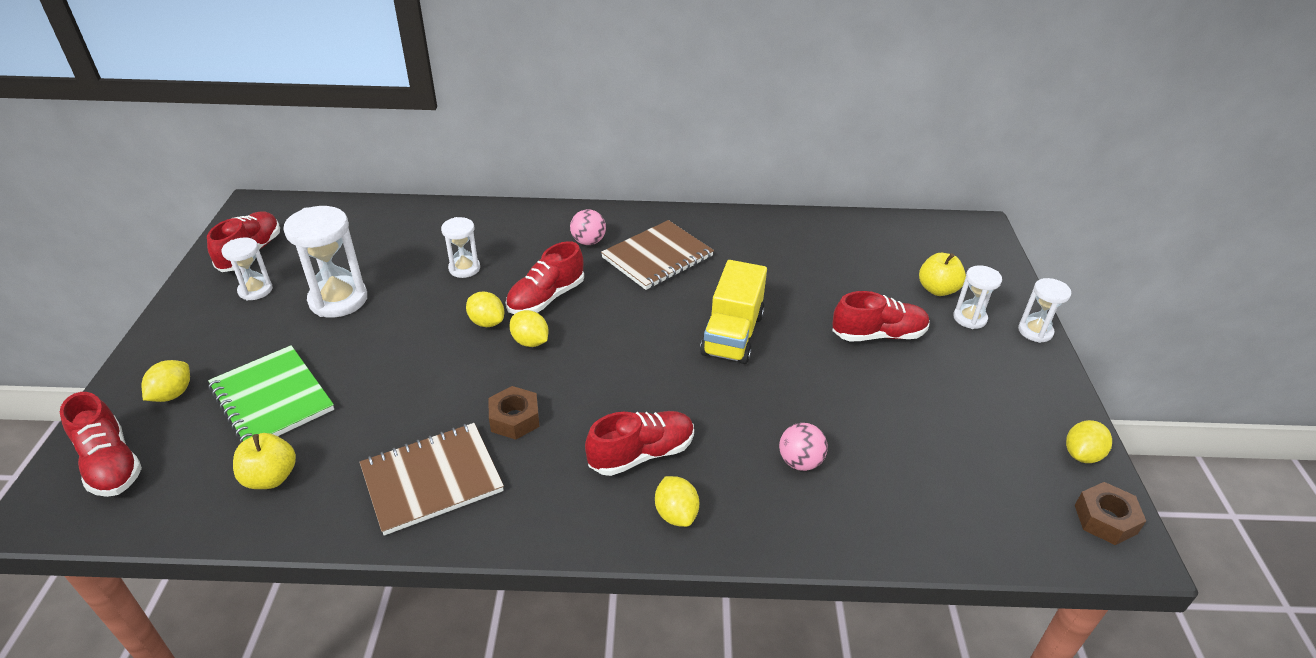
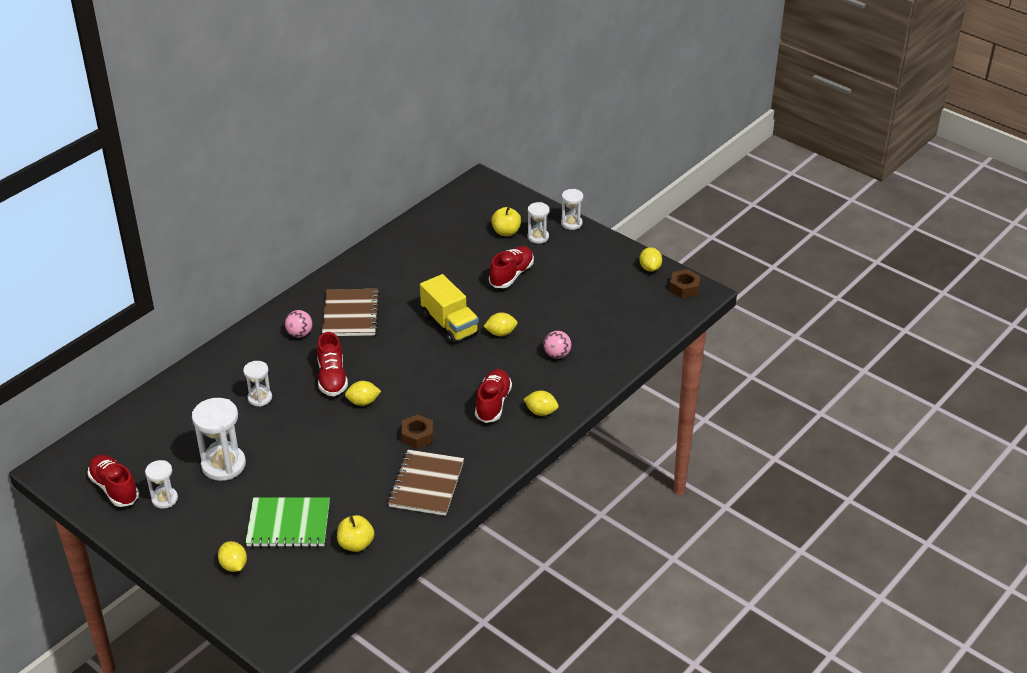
camera: 50 degrees left, 0 degrees up
(110, 464) = (270, 606): red shoe -> none
(487, 322) = (324, 411): yellow lemon -> yellow lemon (500, 333)

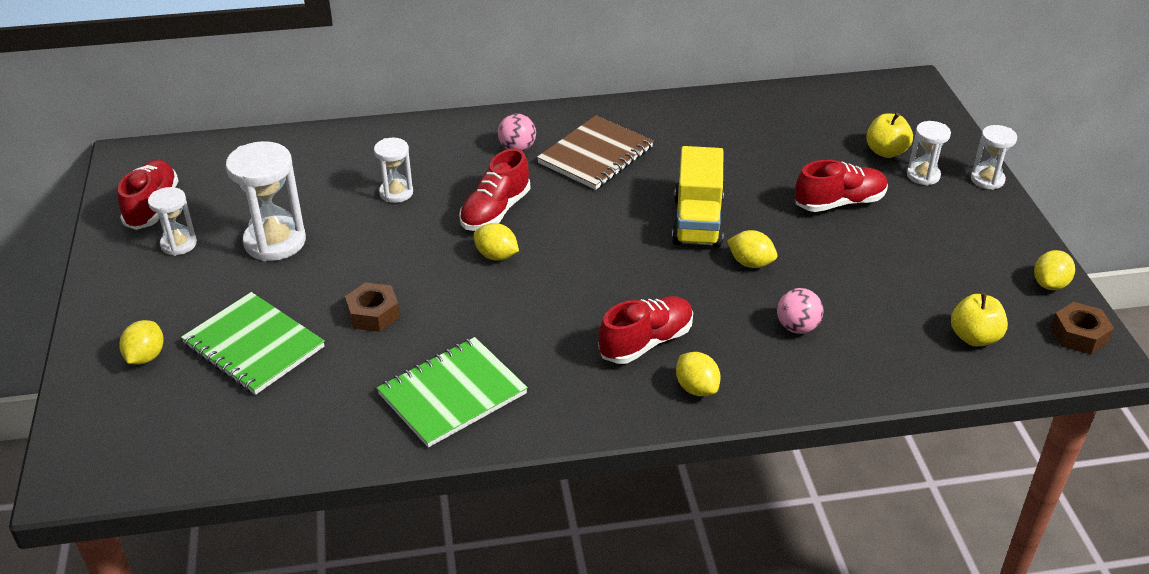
camera: 40 degrees right, 0 degrees up
(356, 544) = (290, 416): yellow apple -> yellow apple (974, 337)
(417, 436) = (510, 329): brown nut -> brown nut (373, 314)
(426, 484) = (452, 394): brown notebook -> green notebook

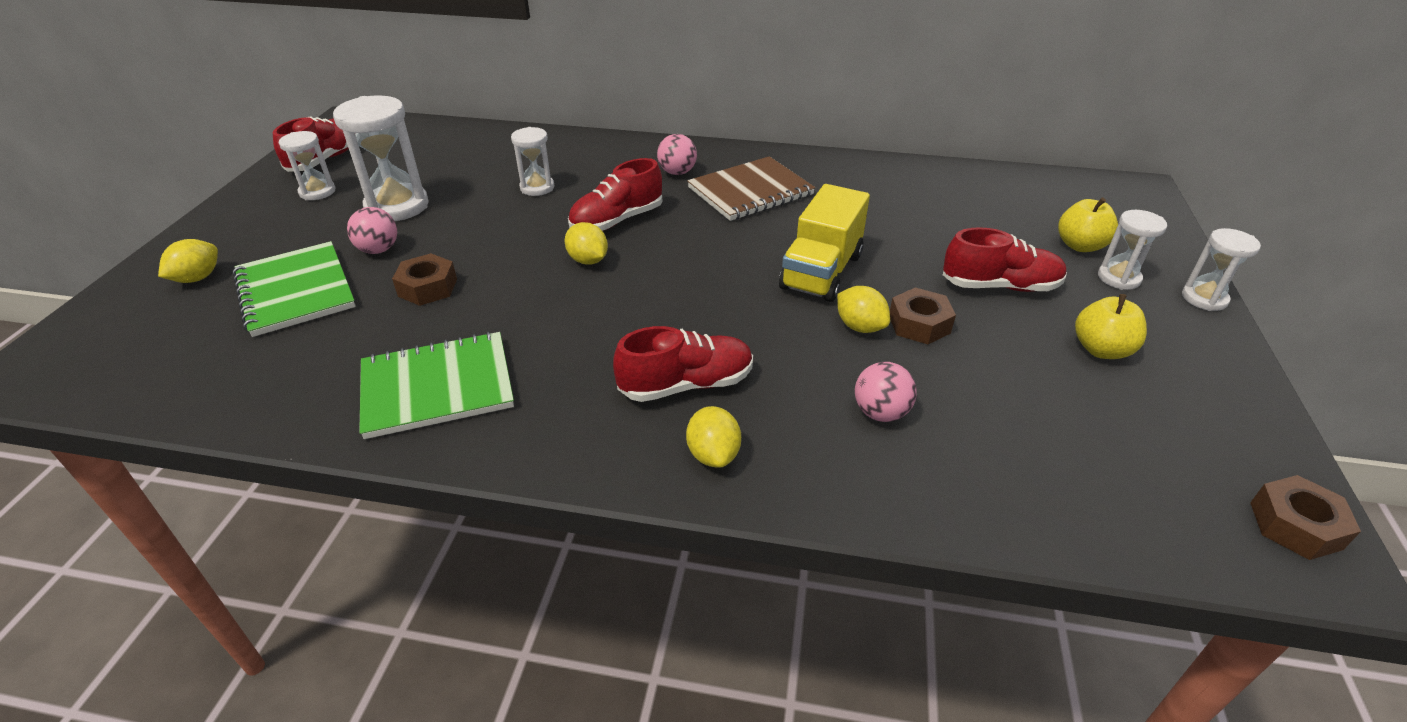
camera: 20 degrees right, 0 degrees up
(296, 289) = (378, 250): none -> pink ball
(793, 250) = (919, 324): none -> brown nut
(974, 337) = (1125, 487): yellow apple -> yellow apple (1101, 349)
(1049, 284) = (1263, 442): yellow lemon -> none

